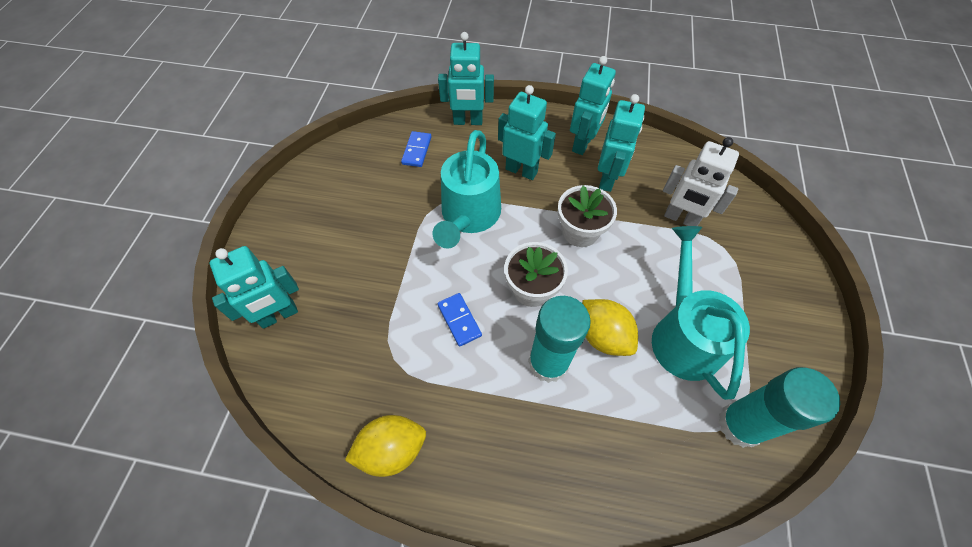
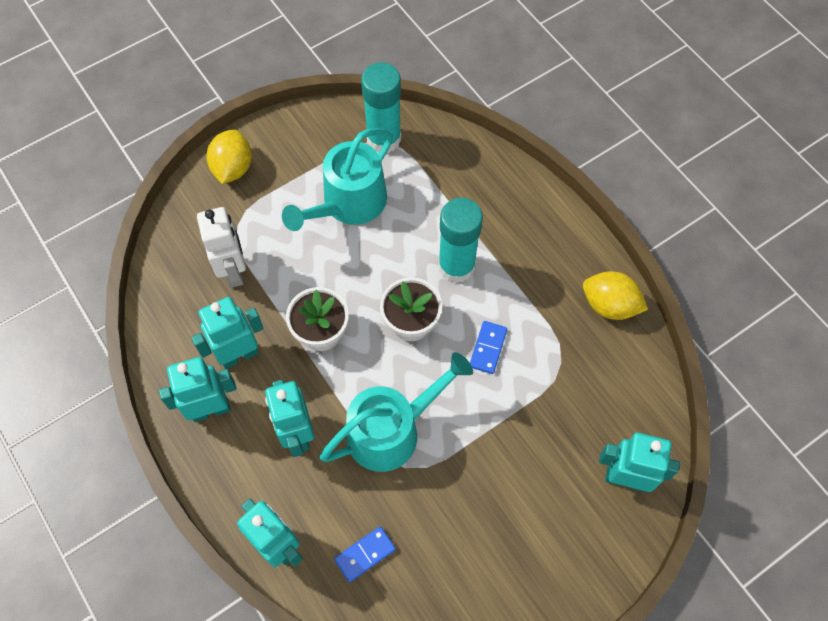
camera: 135 degrees left, 5 degrees up
(603, 336) = (400, 249): yellow lemon -> yellow lemon (233, 168)

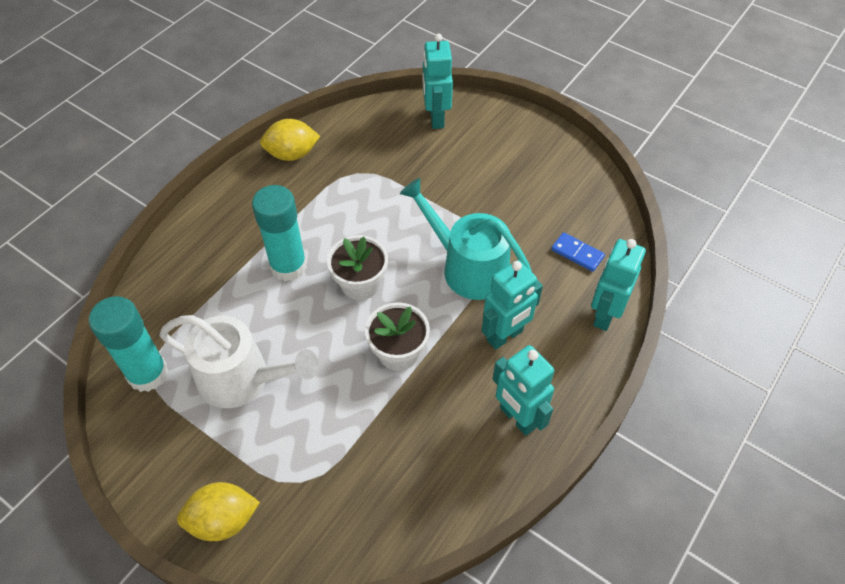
camera: 110 degrees left, 10 degrees down
(234, 271) = (359, 461): white robot -> none
(239, 355) = (451, 416): turquoise robot -> none
(348, 204) = (242, 379): turquoise watering can -> white watering can
(488, 348) = (363, 222): blue domino -> none
(609, 305) = (292, 154): yellow lemon -> yellow lemon turned 75 degrees clockwise

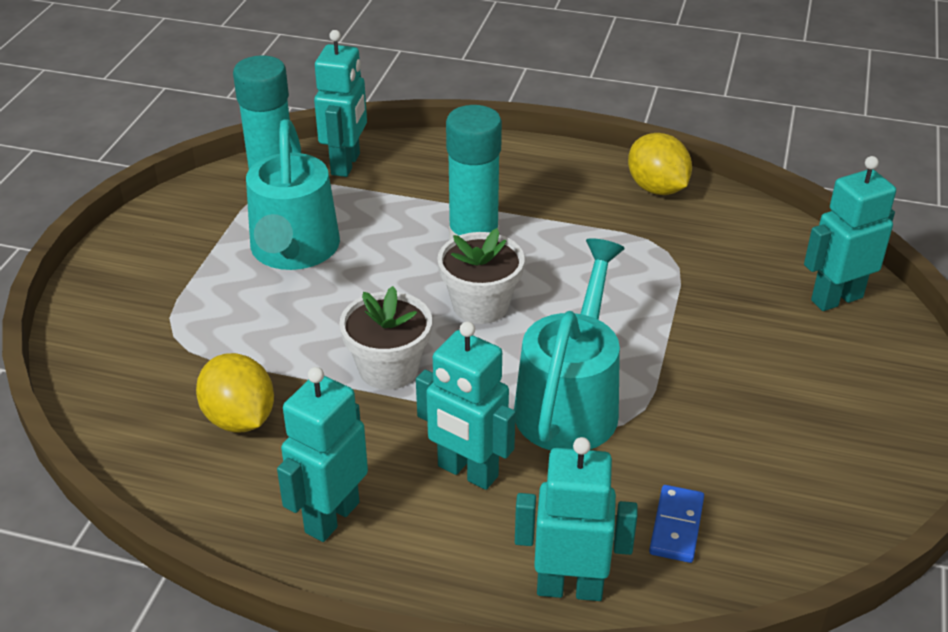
camera: 70 degrees right, 15 degrees down
(152, 318) = (346, 164): none -> turquoise robot
(223, 520) = (111, 291): yellow lemon -> yellow lemon (239, 419)
(242, 379) = (294, 251): white watering can -> turquoise watering can

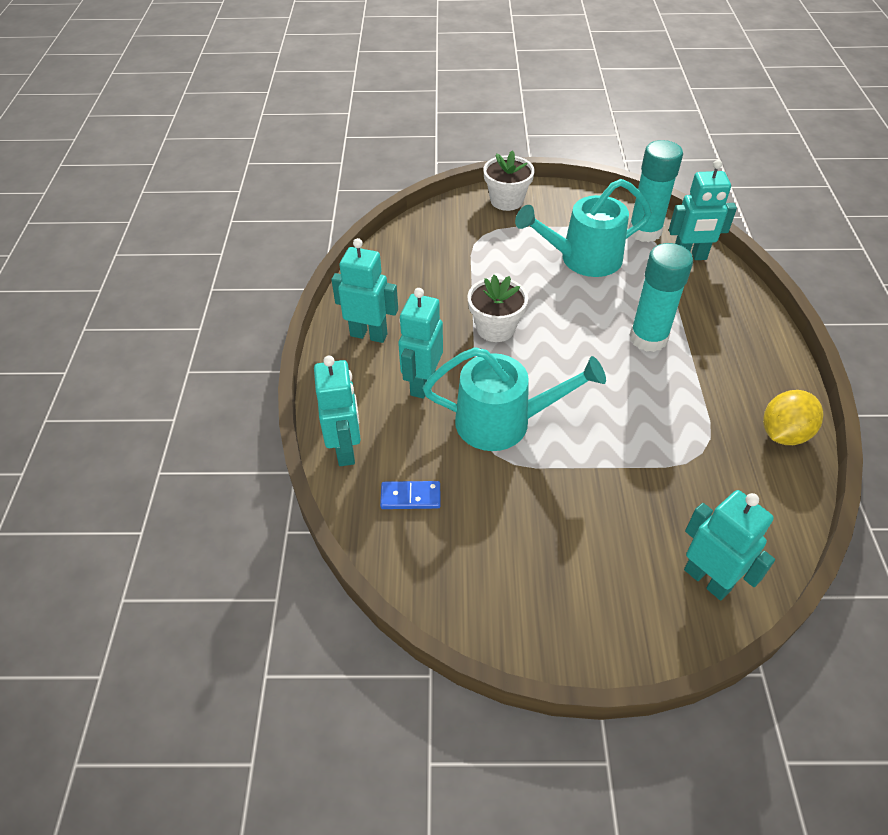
camera: 75 degrees right, 10 degrees up
(239, 419) = (428, 279): yellow lemon -> none
(480, 305) = (577, 357): white flower pot -> white flower pot (506, 200)

